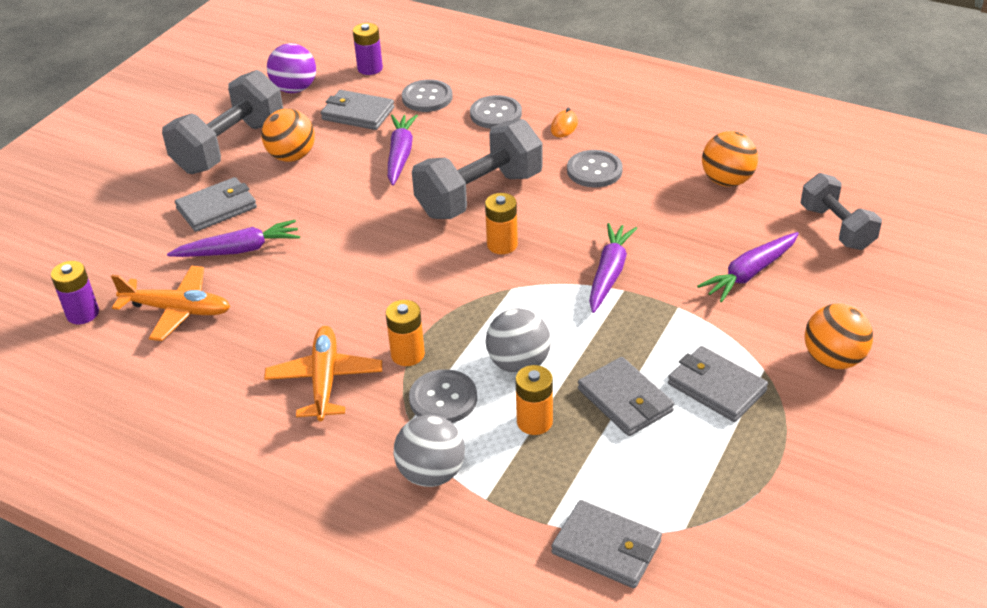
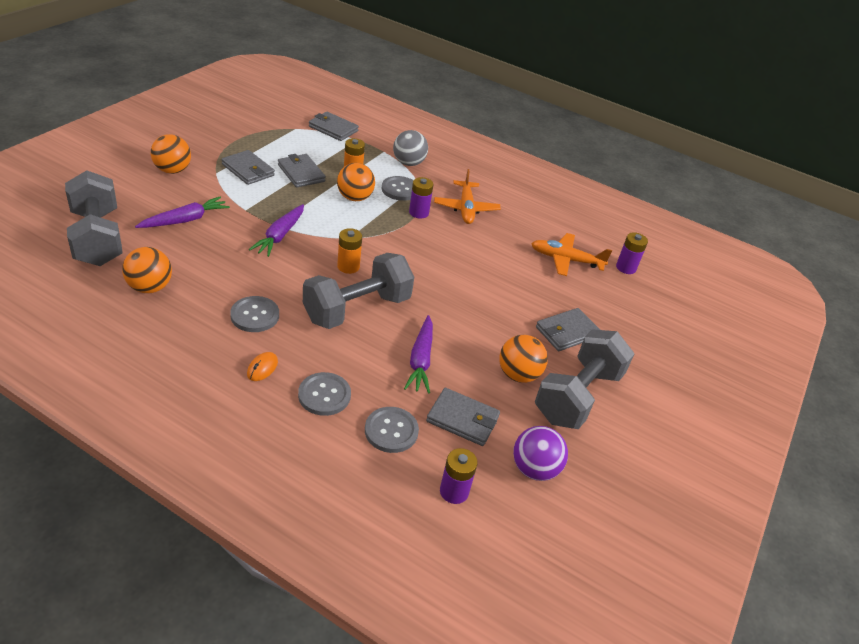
camera: 175 degrees right, 0 degrees up
(239, 250) = (538, 294): purple carrot -> none
(407, 354) = (418, 212): orange battery -> purple battery
(518, 364) = (354, 198): grey ball -> orange ball
(836, 228) = (97, 238): grey dumbbell -> grey dumbbell, size x1.58

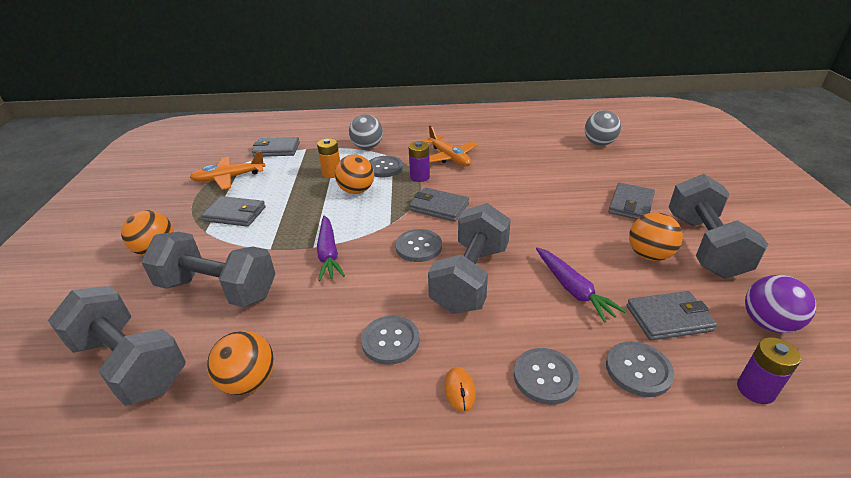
camera: 25 degrees left, 5 degrees down
(185, 220) = (218, 289): purple carrot -> grey dumbbell
(301, 173) = (288, 194): grey wallet -> grey wallet (439, 207)
(348, 266) = (418, 247): orange battery -> grey button
(565, 260) = (559, 157): orange plane -> orange plane (229, 178)
(626, 267) = (599, 143): purple battery -> grey ball

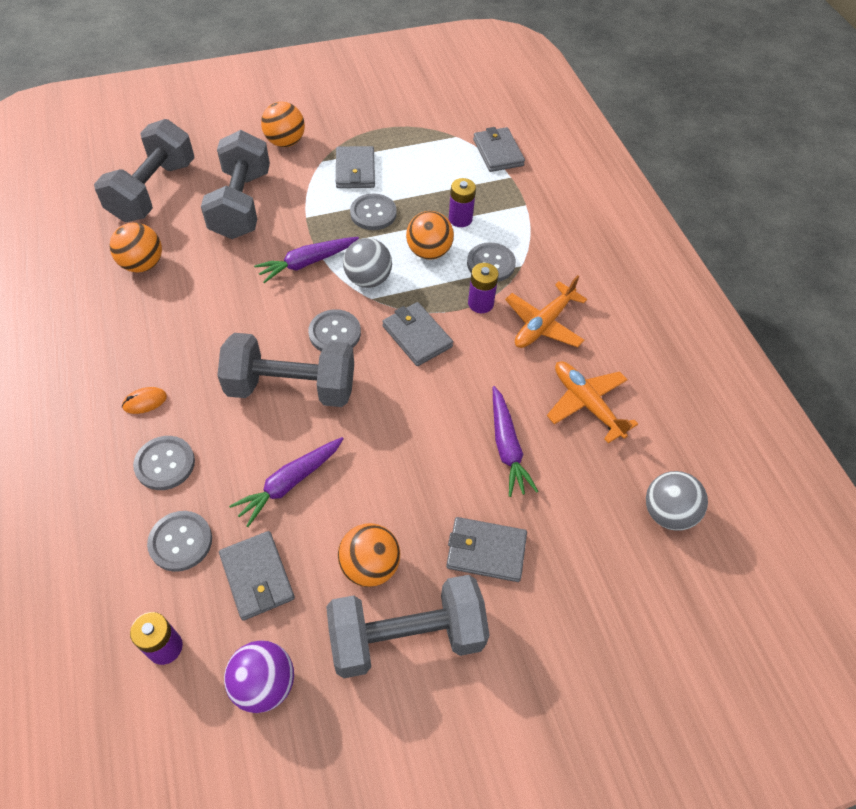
camera: 70 degrees right, 20 degrees up
(229, 178) = (421, 138): orange plane -> orange plane (586, 404)
(332, 173) = (460, 219): orange battery -> purple battery
(367, 147) = (539, 233): grey ball -> grey ball (368, 279)
(390, 341) = (195, 341): grey button -> grey button (373, 213)
(439, 207) = (417, 336): grey wallet -> grey wallet turned 45 degrees counterclockwise
(548, 185) = (507, 447): none -> purple carrot

